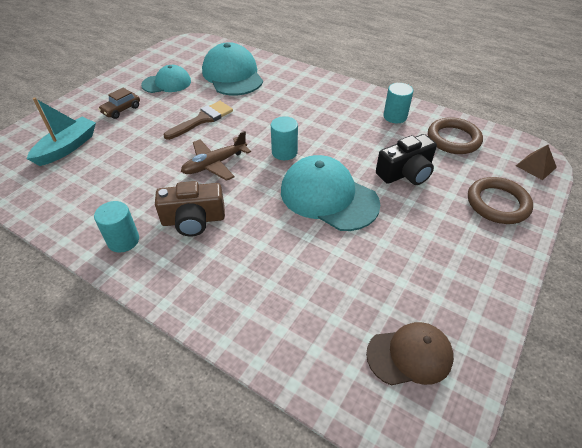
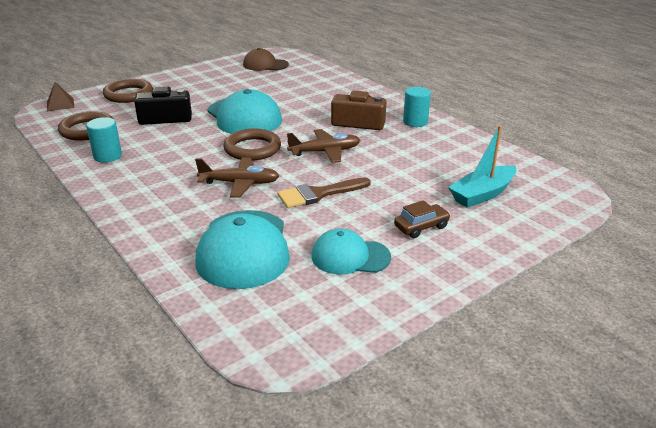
camera: 160 degrees left, 15 degrees down
(268, 115) = (240, 183): none -> brown plane
(284, 152) = (252, 149): turquoise cylinder -> brown ring

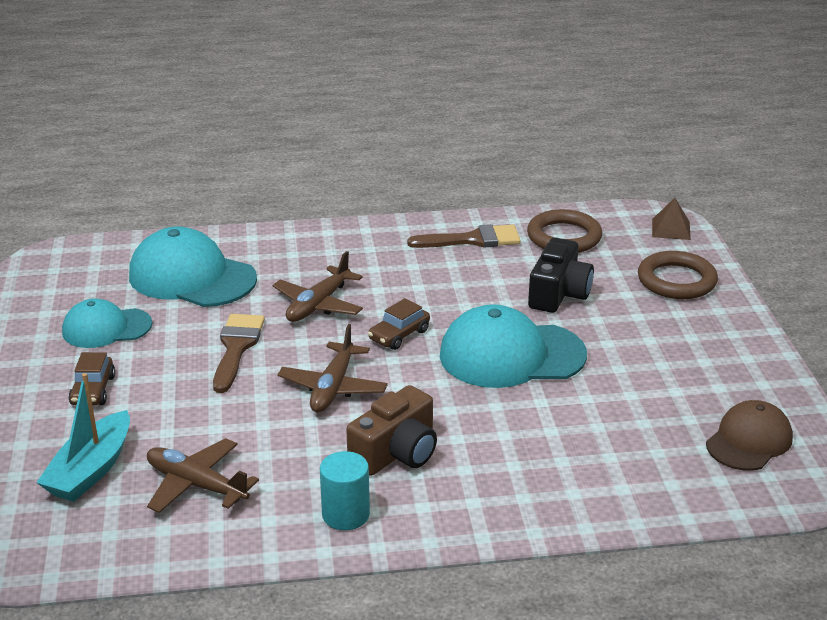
camera: 120 degrees right, 0 degrees up
(107, 156) = (472, 240): turquoise cylinder -> brown brush
(252, 149) = (399, 335): brown ring -> brown car
(350, 256) = (106, 328): turquoise cap -> turquoise cap turned 135 degrees counterclockwise
(448, 161) = (196, 484): none -> brown plane
(482, 194) = (91, 470): turquoise boat -> turquoise boat turned 150 degrees counterclockwise

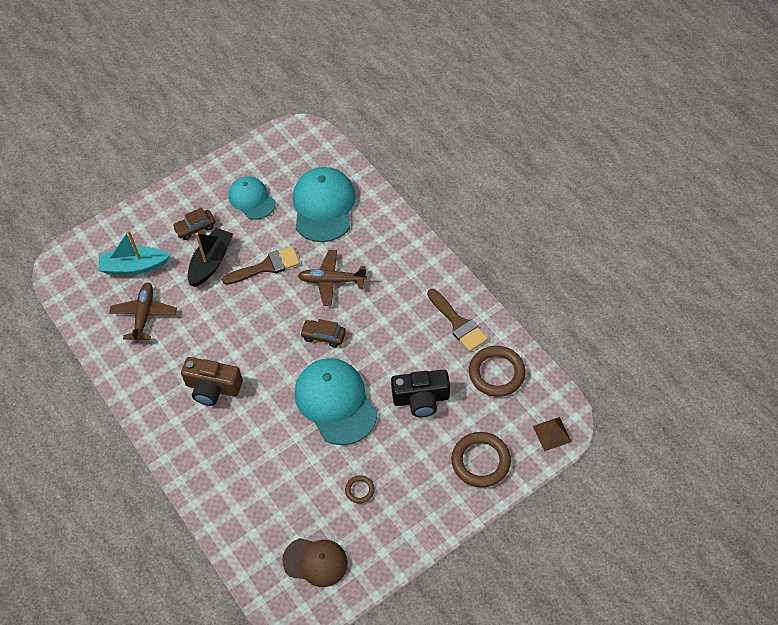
camera: 65 degrees right, 25 degrees up
(173, 393) = (211, 262): none -> black boat
(333, 388) = (254, 330): brown plane -> none
(345, 514) = (152, 390): turquoise cylinder -> none
(660, 374) = (360, 490): none -> brown ring

